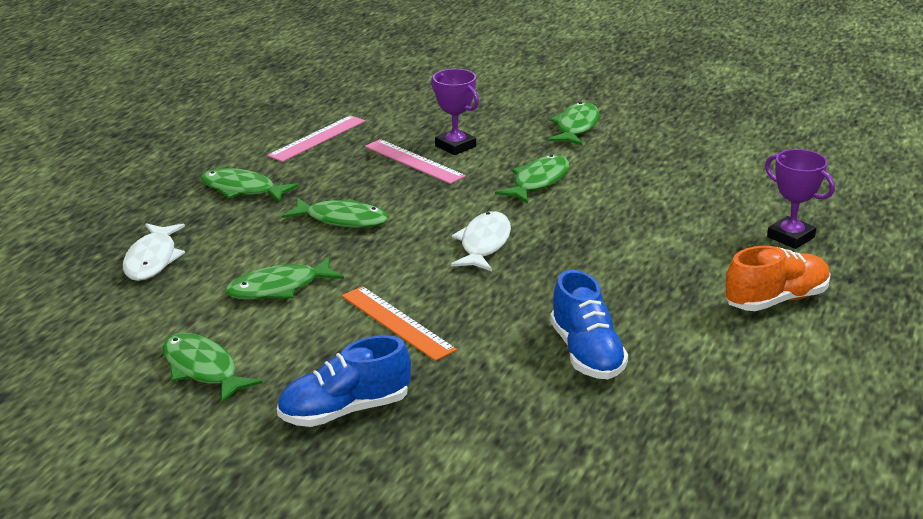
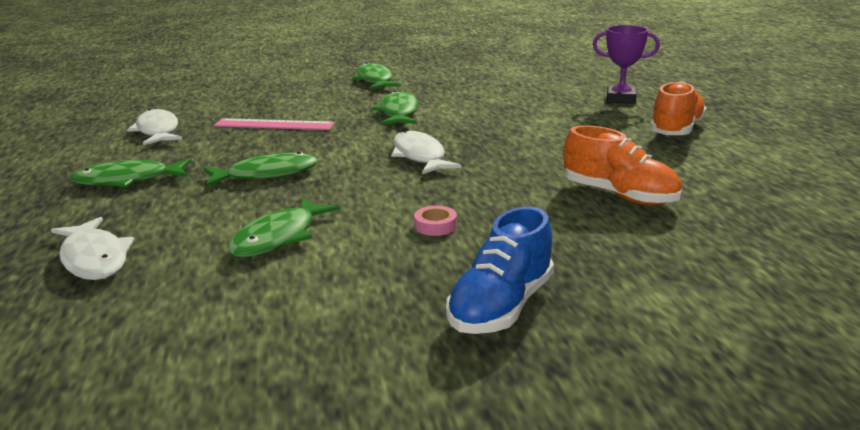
camera: 35 degrees left, 5 degrees down
(203, 369) = (295, 330): green fish -> none
(317, 138) = (158, 131): pink ruler -> white fish
(397, 322) = (435, 226): orange ruler -> pink tape
(455, 146) = (296, 109): purple trophy -> none
(586, 353) = (619, 195): blue shoe -> orange shoe

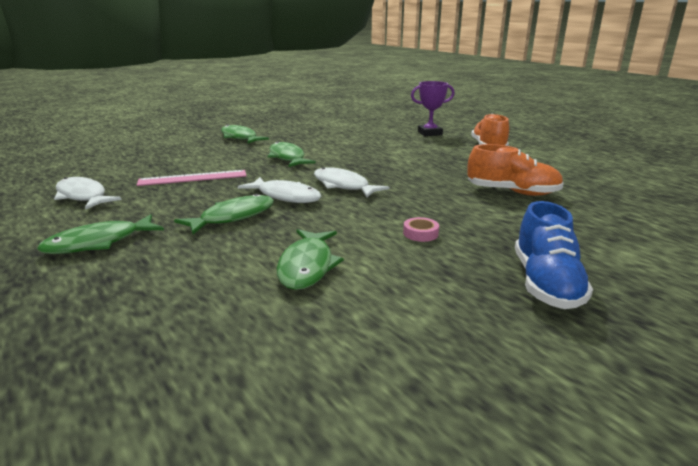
camera: 25 degrees left, 0 degrees up
(94, 259) = (143, 323): white fish -> white fish (285, 196)

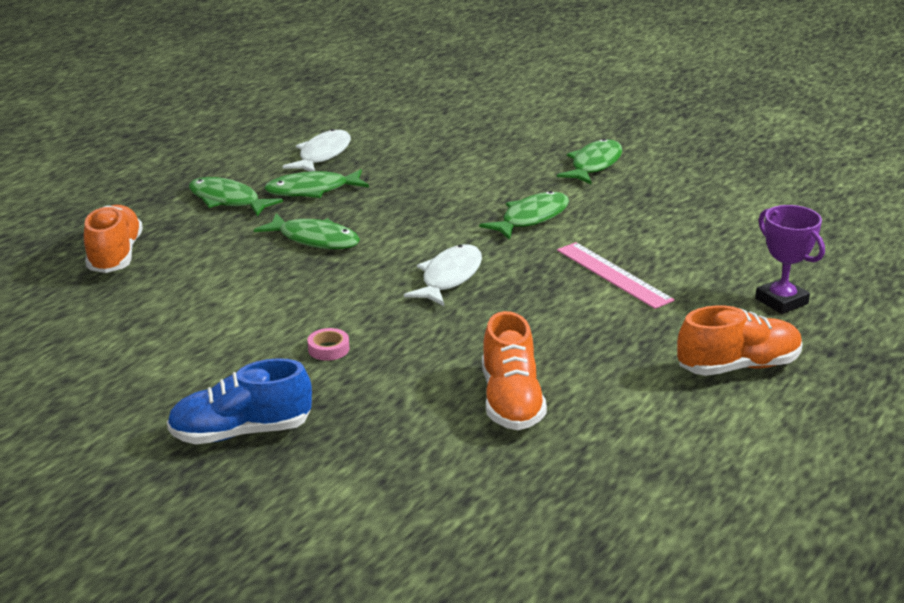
camera: 70 degrees right, 5 degrees up
(129, 320) = (115, 256): none -> orange shoe
(193, 178) = (411, 186): pink ruler -> pink ruler (613, 275)
(285, 196) = (389, 251): white fish -> none
(307, 266) = (225, 302): green fish -> green fish (312, 190)

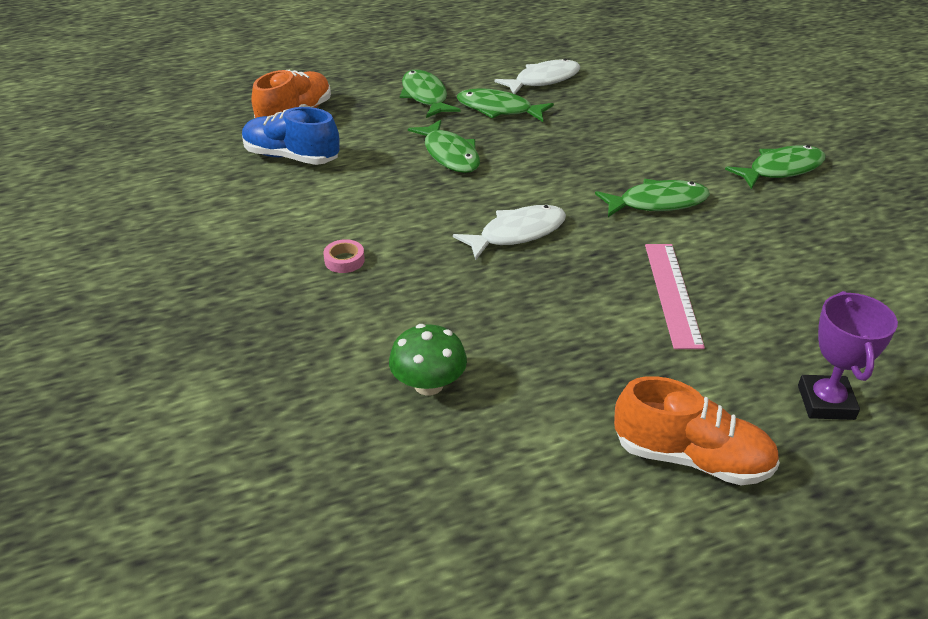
camera: 35 degrees right, 10 degrees up
(241, 432) = (196, 307): blue shoe -> blue shoe (291, 157)
(511, 401) = (428, 384): orange shoe -> green mushroom

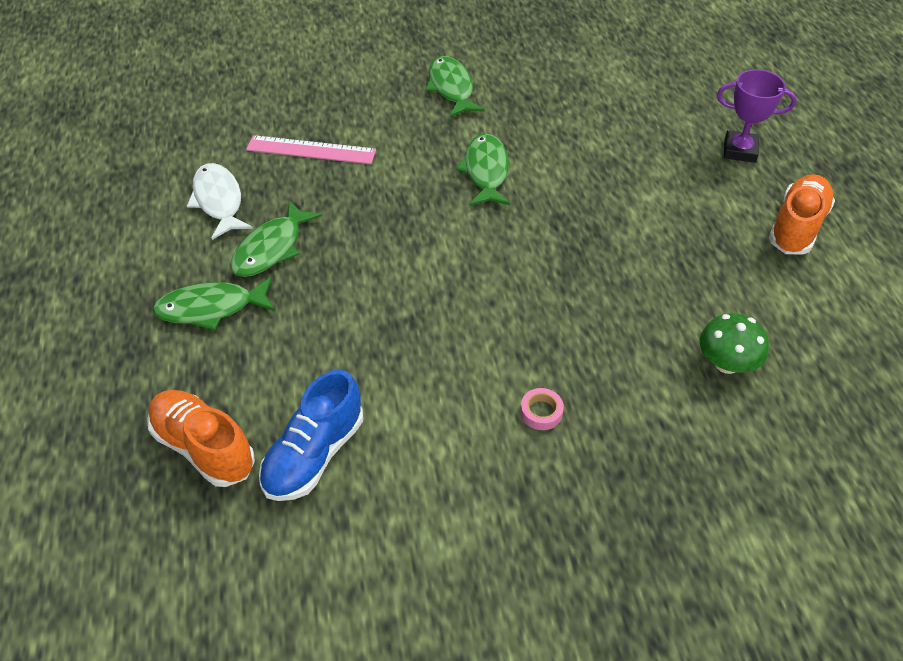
camera: 80 degrees left, 10 degrees up
(449, 154) = (356, 303): green fish -> none
(517, 233) = (517, 272): white fish -> none
(672, 293) = (616, 193): pink ruler -> pink ruler (311, 150)

